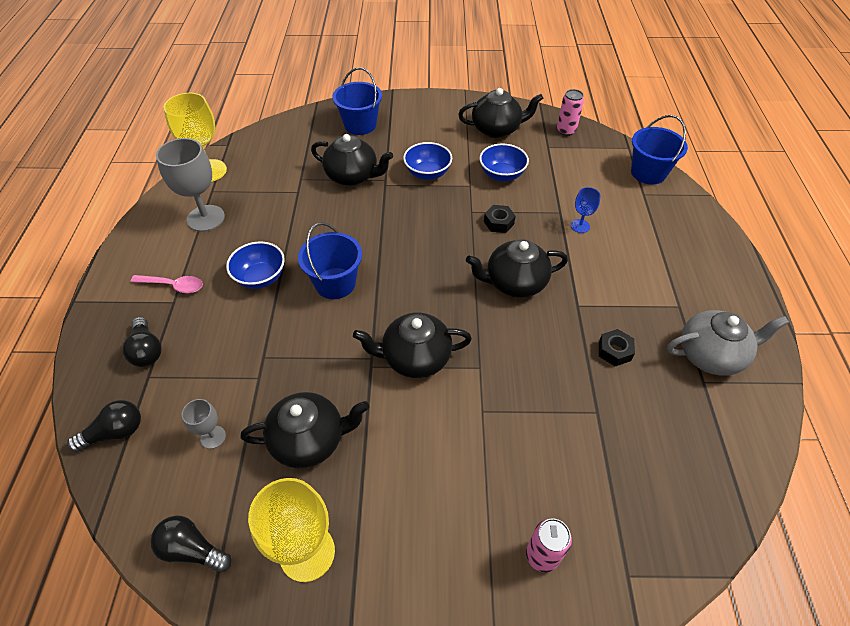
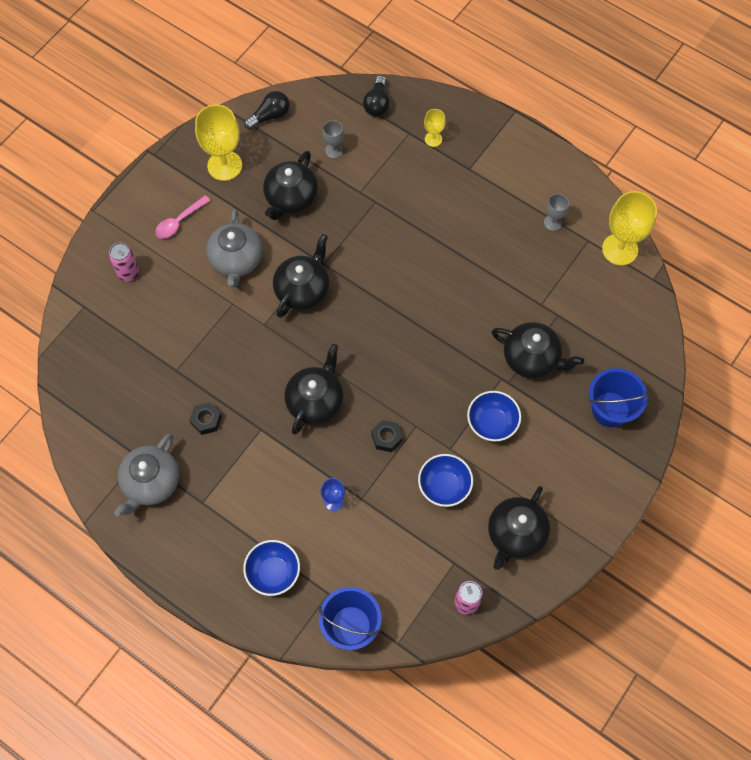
camera: 125 degrees right, 15 degrees up
(147, 350) = (433, 139): black light bulb -> yellow goblet
(173, 286) = (486, 174): pink spoon -> pink spoon (179, 221)
(206, 218) = (552, 222): grey goblet -> grey goblet, size x0.51
(260, 278) = (453, 232): blue bowl -> blue bowl (273, 572)
(335, 283) = (410, 277): blue bucket -> none
(352, 176) = (532, 358): black teapot -> black teapot turned 120 degrees counterclockwise
(429, 443) = (236, 260): none -> grey teapot

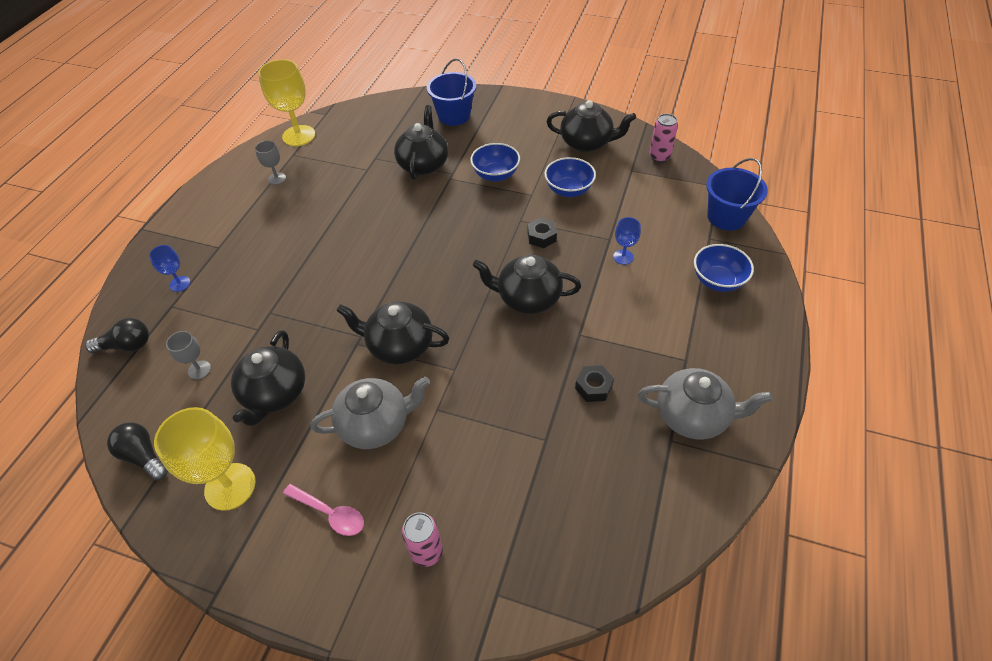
camera: 105 degrees left, 15 degrees down
(291, 198) = (275, 394): black teapot -> black teapot turned 90 degrees clockwise
(433, 139) = (180, 284): yellow goblet -> blue goblet

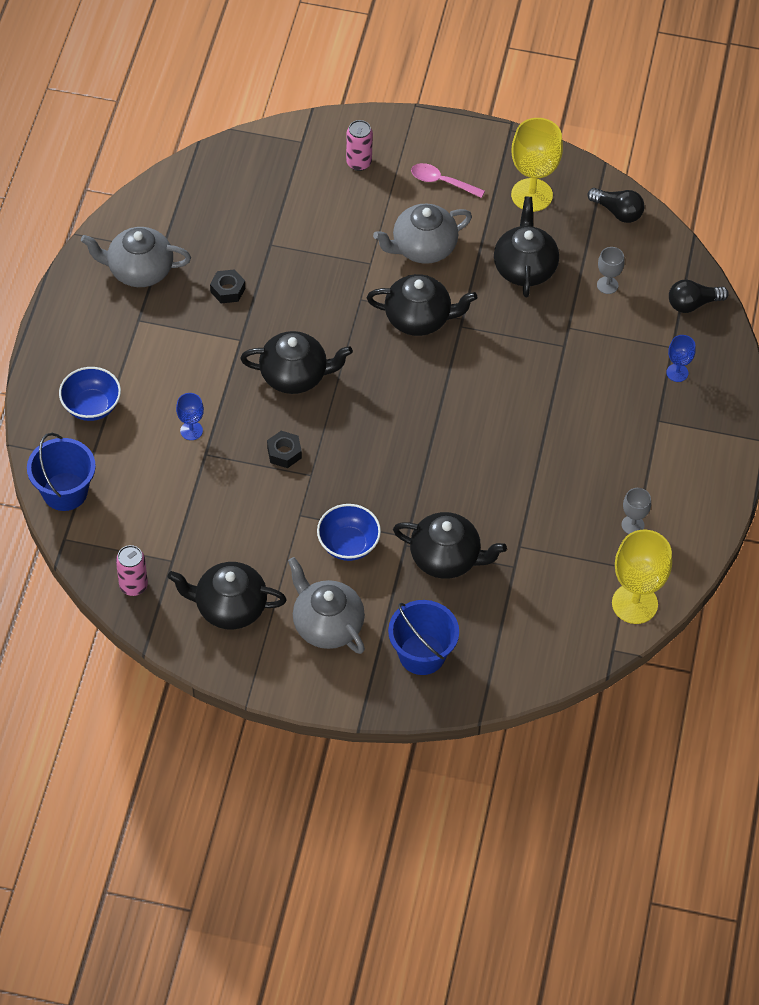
camera: 170 degrees right, 5 degrees up
(423, 164) = (446, 558): black teapot -> black teapot turned 75 degrees counterclockwise
(517, 132) = (327, 625): none -> grey teapot
(568, 190) = (253, 524): blue bowl -> none

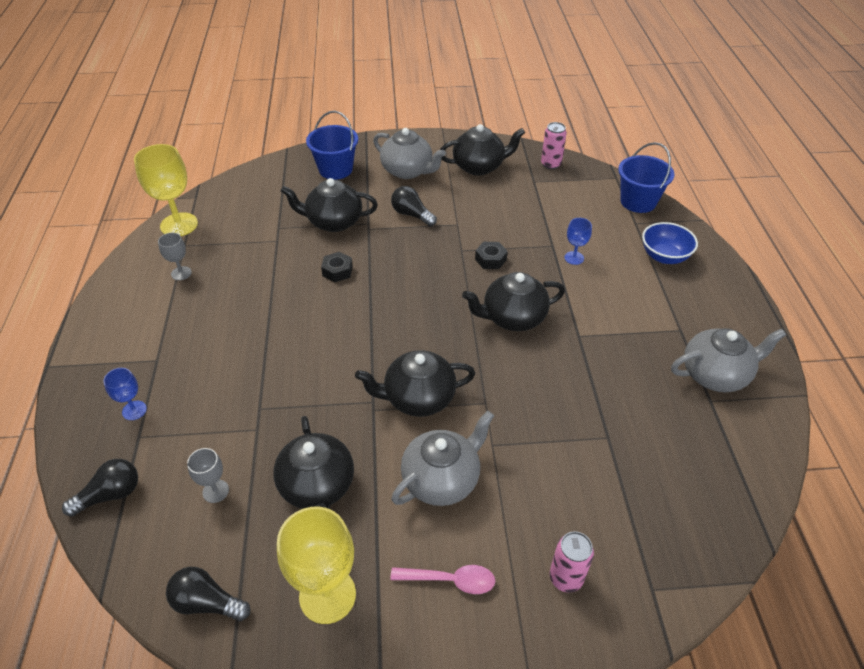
camera: 165 degrees right, 10 degrees down
(227, 290) = (619, 377): black nut -> black nut (337, 271)
(348, 544) = (412, 215): blue bowl -> black light bulb

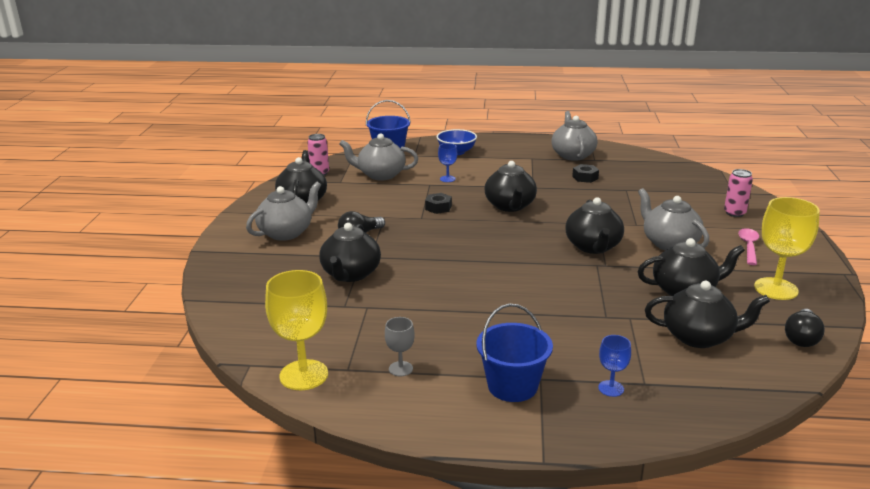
camera: 80 degrees left, 20 degrees down
(110, 495) = (715, 395): black light bulb -> none
(215, 491) = (699, 337): grey goblet -> black teapot
(335, 169) = (256, 270): blue bucket -> blue bucket (512, 386)
(337, 271) = (430, 274): black nut -> black nut (585, 177)
(563, 206) = (380, 175): none -> grey teapot

